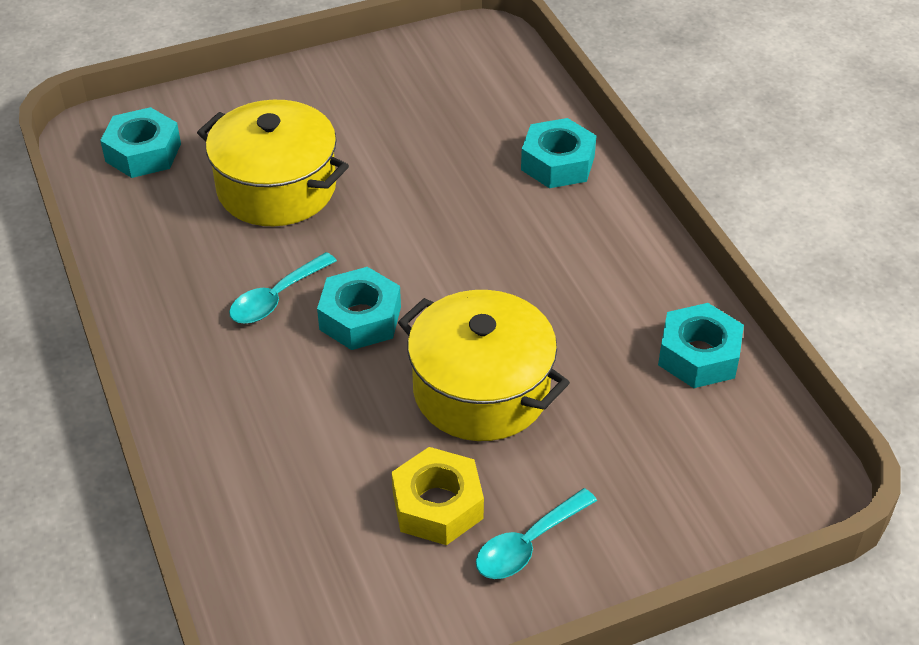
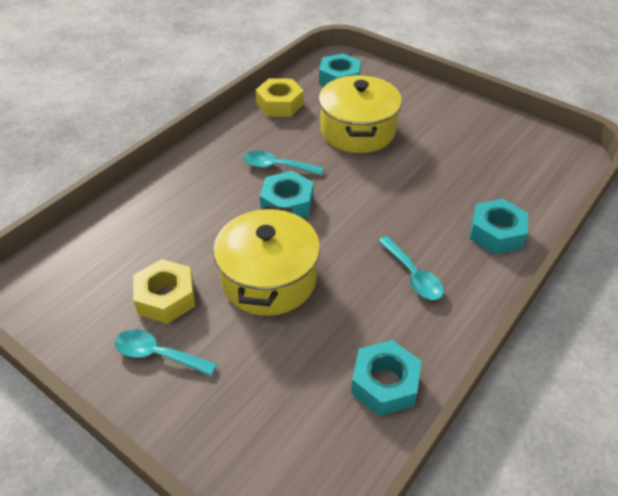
camera: 60 degrees right, 0 degrees up
(139, 238) = (280, 104): none -> yellow nut
(569, 261) = (413, 275): none -> turquoise spoon

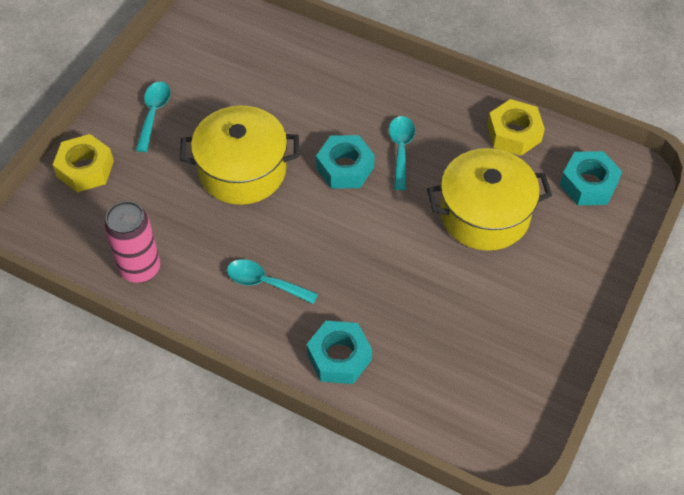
camera: 80 degrees right, 10 degrees up
(166, 298) = (211, 104): yellow nut -> yellow nut (85, 169)
(384, 383) = (140, 268): turquoise nut -> pink can
(413, 275) = (265, 283): turquoise spoon -> turquoise spoon turned 60 degrees clockwise

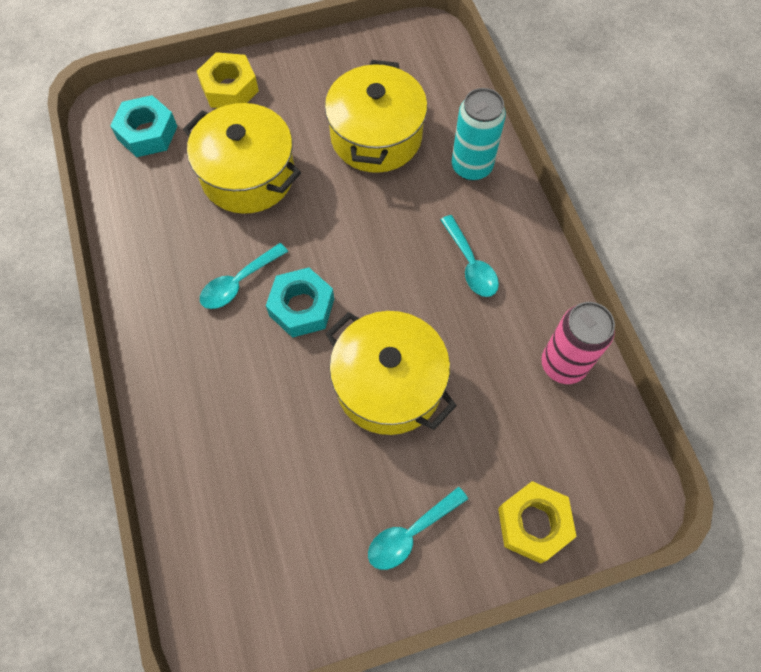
camera: 135 degrees left, 10 degrees up
(339, 357) = (471, 167): turquoise nut -> turquoise can
(436, 319) = (376, 136): none -> yellow pot
(514, 133) = (138, 216): yellow nut -> yellow nut (230, 88)

